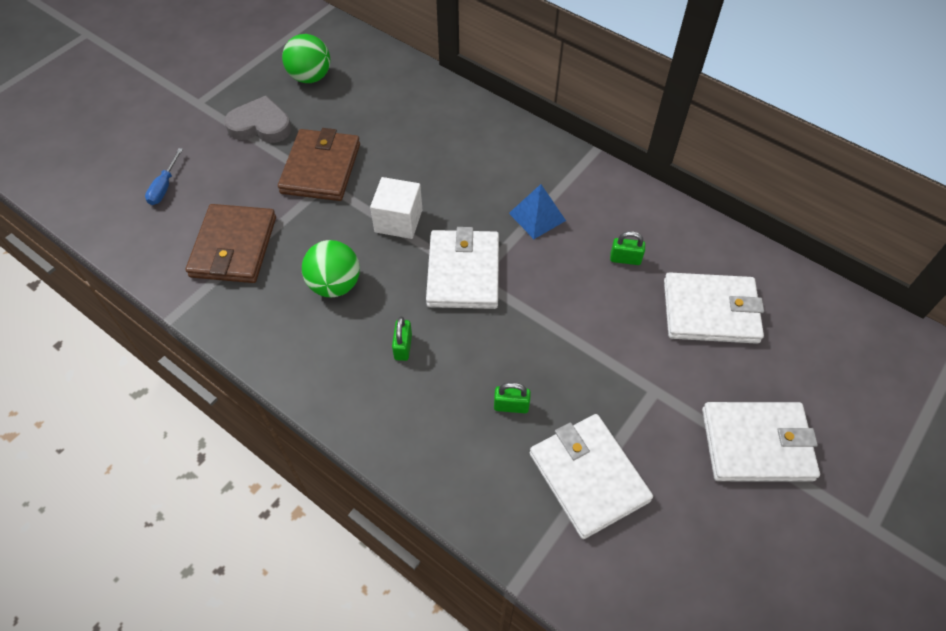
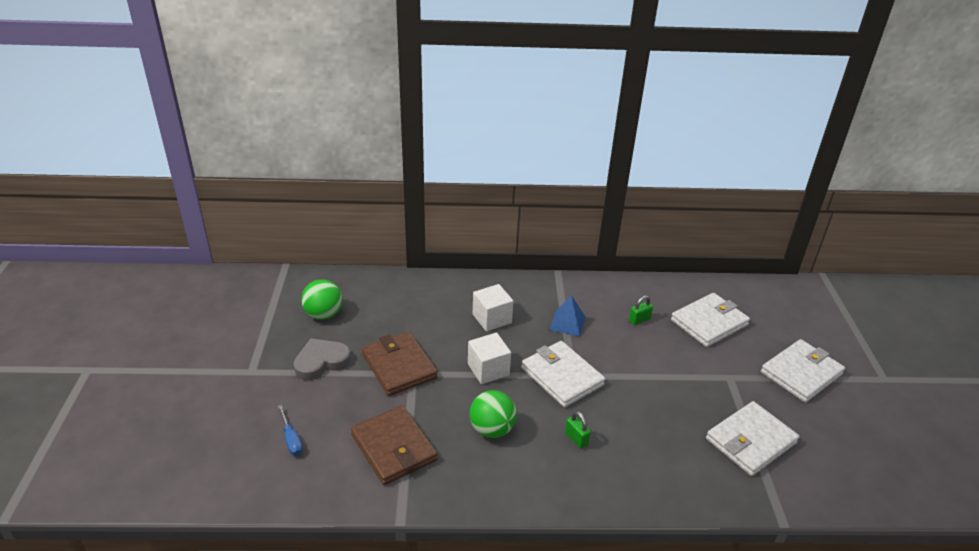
camera: 40 degrees left, 20 degrees down
(462, 167) = (492, 318): none -> white cube
(511, 406) = (672, 431): green padlock -> none
(588, 476) = (750, 441): white wallet -> white wallet turned 60 degrees counterclockwise

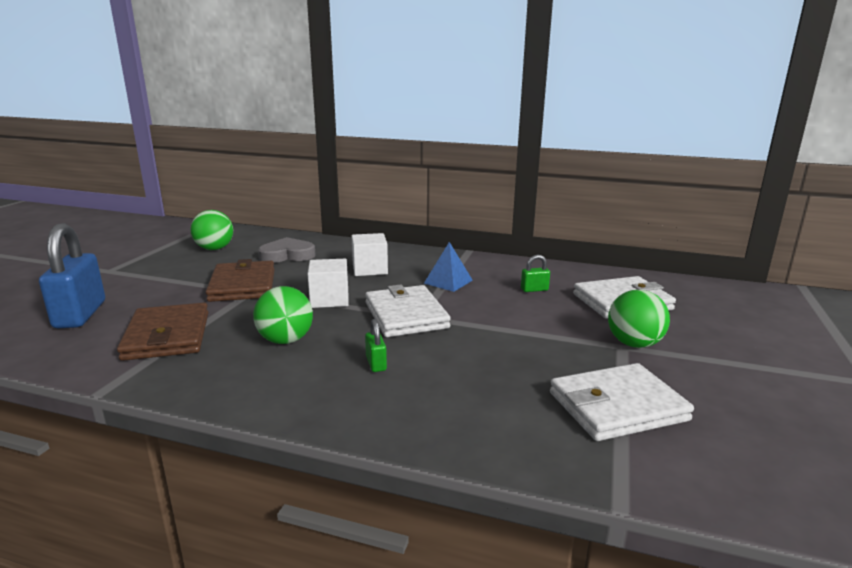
camera: 20 degrees right, 15 degrees down
(291, 439) = (80, 314): blue screwdriver -> blue padlock
(321, 362) = (175, 273): grey heart -> grey heart (287, 255)
(736, 373) = (634, 344): none -> green ball
(801, 373) = (732, 358): white wallet -> none

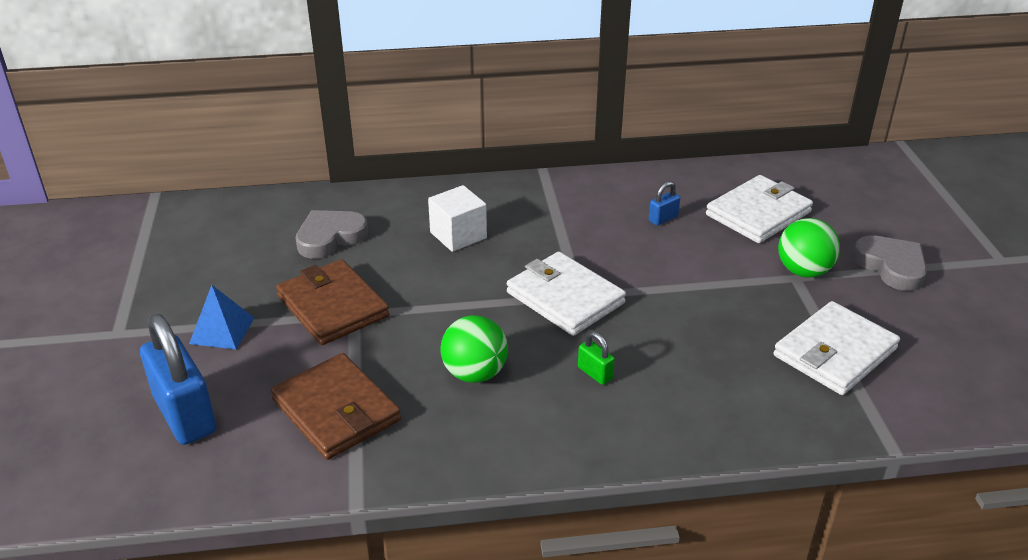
camera: 25 degrees left, 15 degrees up
(214, 249) = (217, 251): green ball -> none
(329, 299) = (460, 299): white cube -> none
(448, 281) = (564, 231): blue pyramid -> blue pyramid (222, 330)
(534, 289) = (663, 219): green padlock -> blue padlock
(731, 360) = (891, 266): none -> grey heart

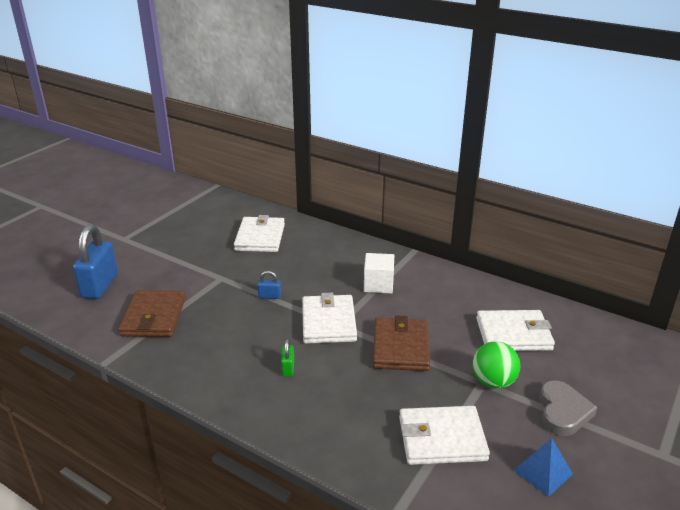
camera: 40 degrees right, 5 degrees down
(222, 330) = (160, 257): blue pyramid -> blue pyramid (543, 472)
(330, 237) = (260, 237): grey heart -> white wallet
(332, 306) = (217, 269): brown wallet -> brown wallet (400, 347)
(458, 235) = (320, 264): white cube -> white cube (378, 284)
(475, 373) = (232, 334): green ball -> none
(663, 219) = (446, 308): blue padlock -> blue padlock (269, 296)

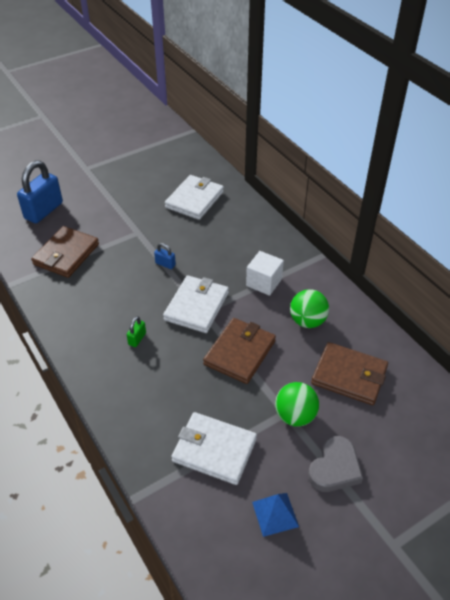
camera: 25 degrees right, 15 degrees up
(442, 303) = (307, 321): none -> green ball
(513, 334) = (349, 376): white wallet -> brown wallet

